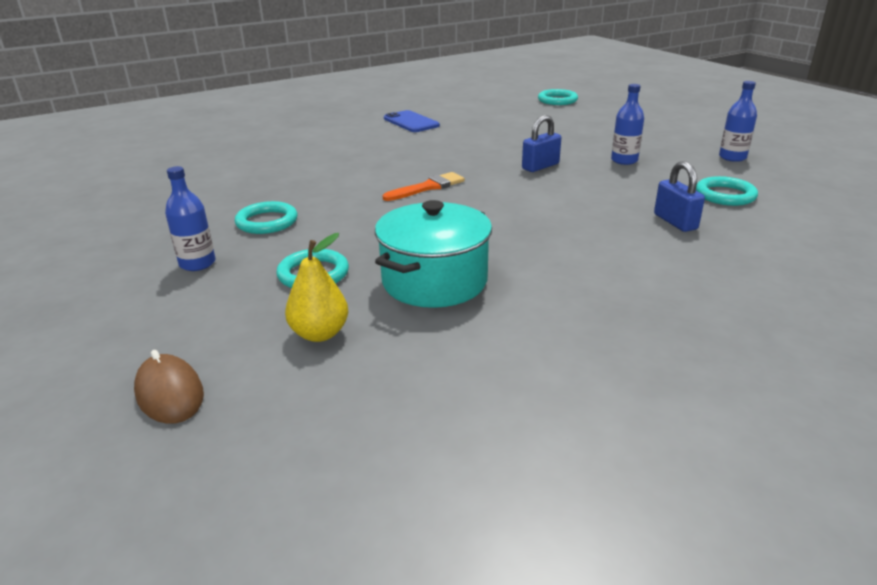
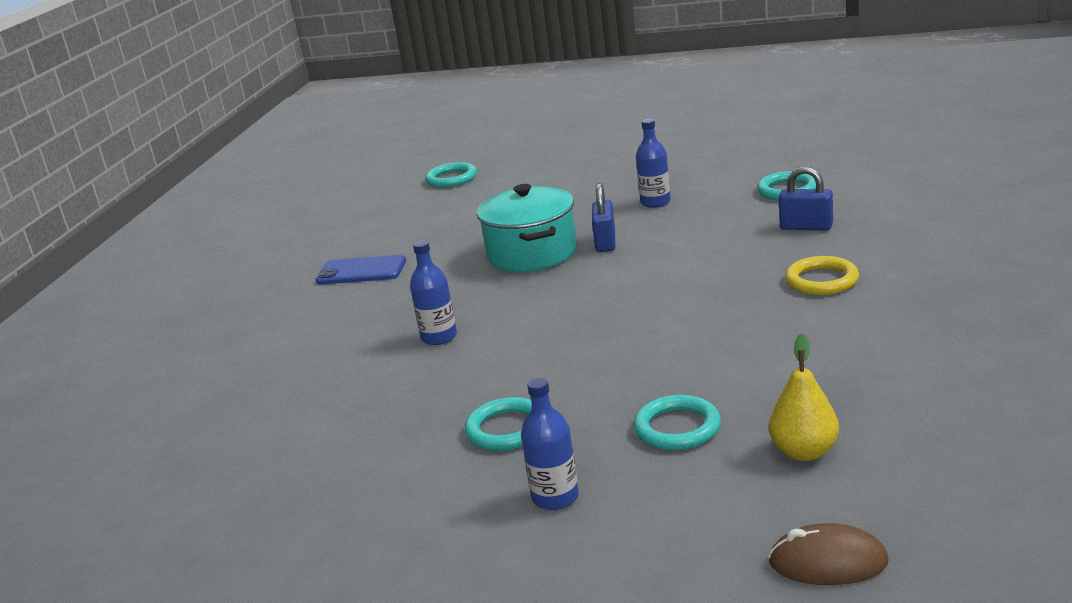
camera: 45 degrees left, 5 degrees down
(427, 187) = (563, 312): orange brush -> none
(434, 281) = (774, 366): turquoise pot -> turquoise pot (532, 254)
(594, 256) = (821, 280): none -> yellow ring
(732, 157) = (722, 159): blue bottle -> blue bottle (439, 337)

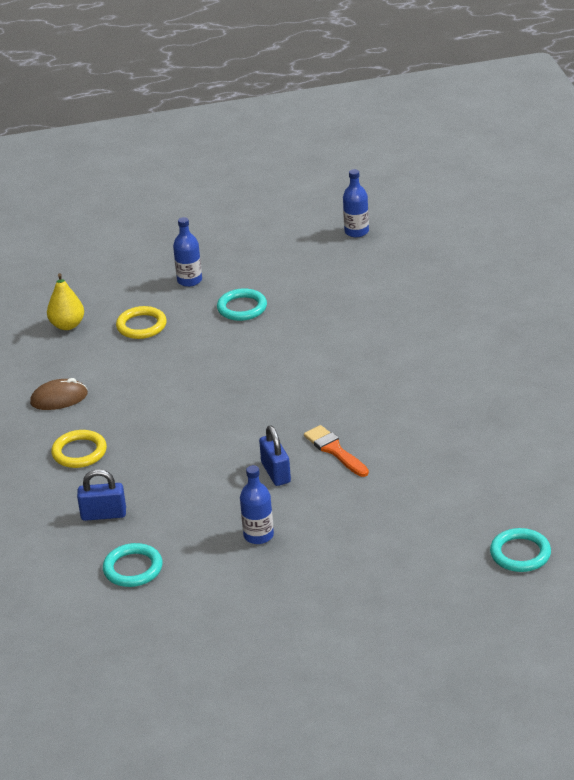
camera: 155 degrees right, 10 degrees up
(361, 271) = (476, 410): blue phone -> none
(439, 337) = (343, 359): blue bottle -> blue bottle (356, 231)
(532, 254) = (334, 450): turquoise pot -> orange brush
(677, 428) = (141, 326): turquoise ring -> yellow ring
(828, 562) = (47, 279): brown mouse -> brown mouse (59, 398)

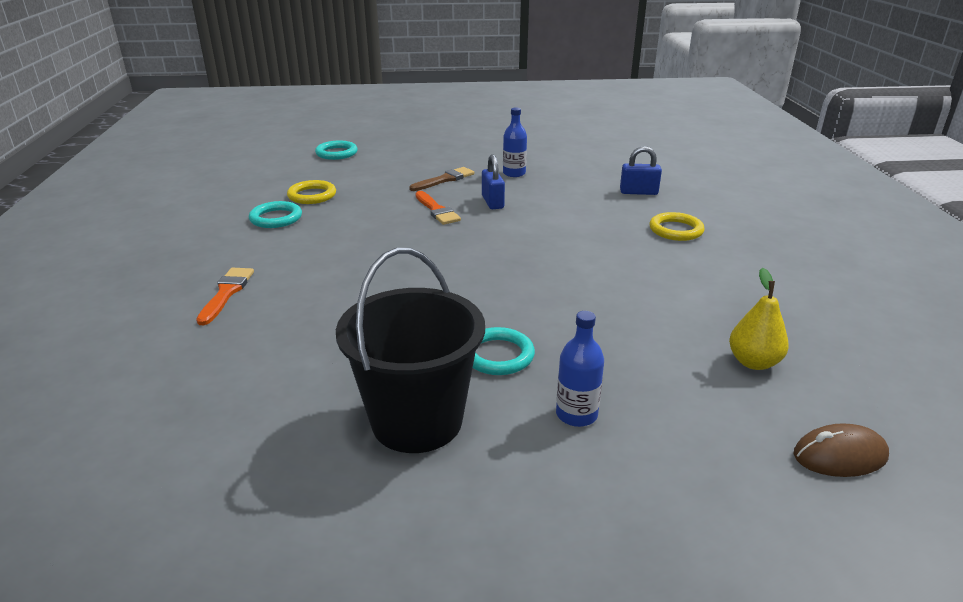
camera: 175 degrees left, 5 degrees down
(59, 398) = (719, 275): brown mouse -> brown mouse (839, 456)
(133, 568) = (608, 167): turquoise ring -> turquoise ring (276, 218)
(141, 326) = (641, 347): yellow ring -> yellow ring (312, 195)
(283, 266) = (417, 421): none -> black bucket
(344, 509) = (445, 179): none -> brown brush
(356, 231) = (257, 480): blue bottle -> none
(471, 328) = (226, 293): none -> orange brush

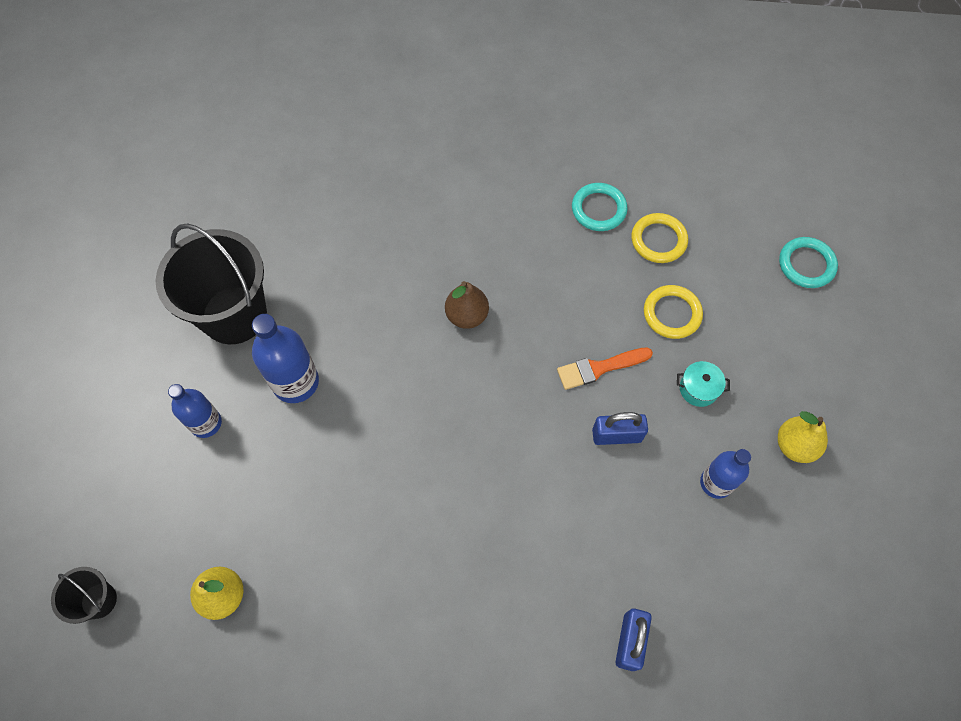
camera: 100 degrees right, 35 degrees up
(226, 293) = (446, 183): orange brush -> none
(395, 267) = (467, 315): none -> brown pear
(445, 179) = (698, 389): brown brush -> turquoise pot
(477, 155) = (794, 445): none -> yellow pear
(498, 355) = (295, 382): turquoise ring -> blue bottle
(676, 230) = (500, 643): yellow ring -> yellow ring (672, 314)
(839, 456) = (99, 600): brown mouse -> black bucket

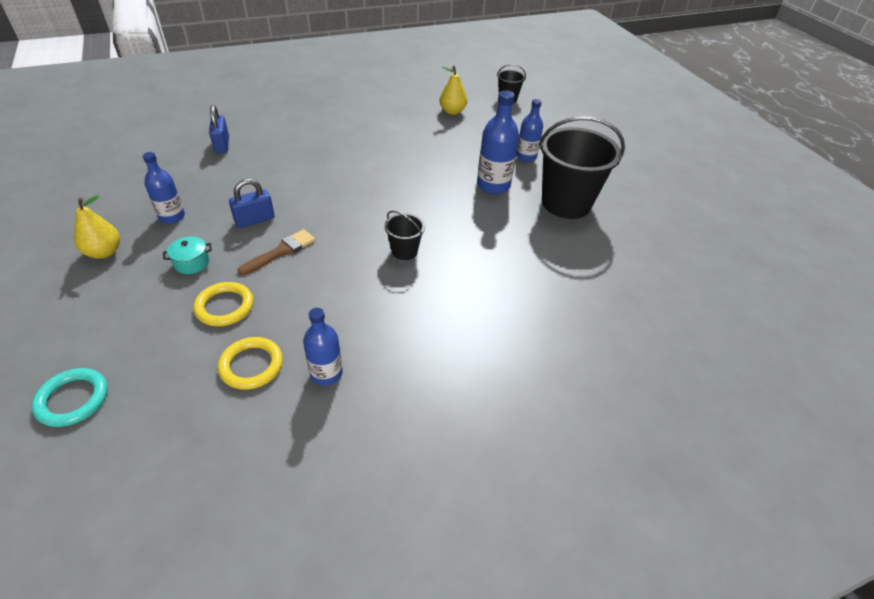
camera: 150 degrees right, 20 degrees down
(467, 315) = (404, 251): brown pear -> black bucket
(598, 209) = (326, 373): turquoise ring -> blue bottle
(599, 368) = (281, 251): orange brush -> brown brush

